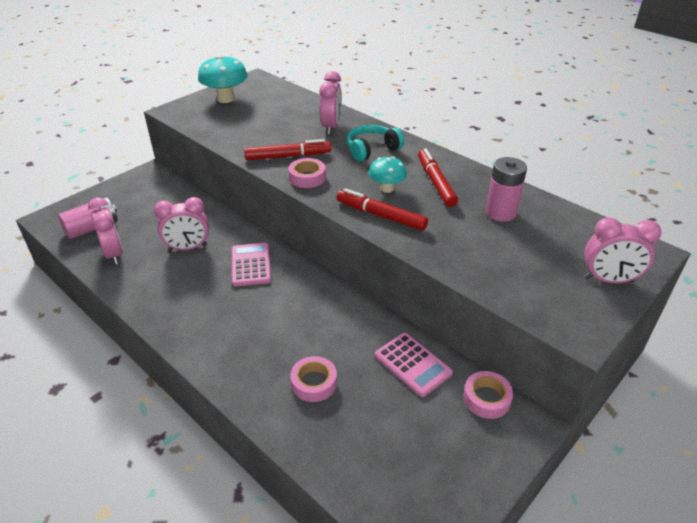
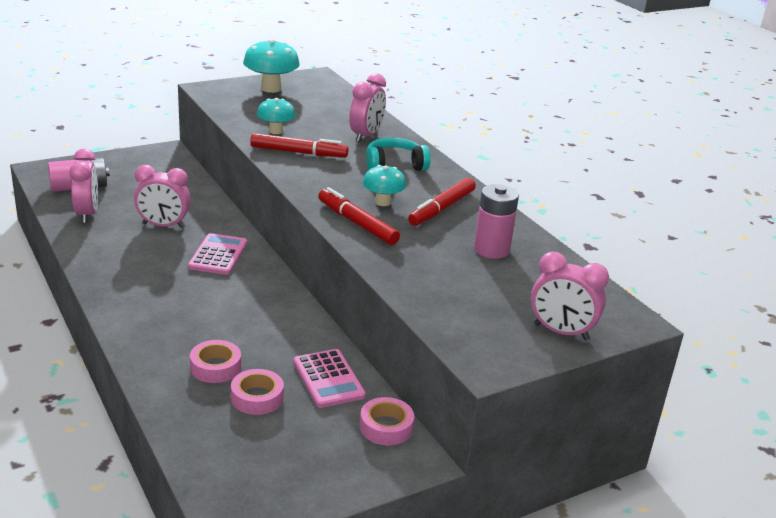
camera: 15 degrees right, 10 degrees down
(256, 139) = (275, 131): none -> turquoise mushroom
(307, 177) = (305, 175): pink tape -> pink tape (257, 397)
(436, 182) = (442, 208): red marker -> red marker turned 150 degrees counterclockwise

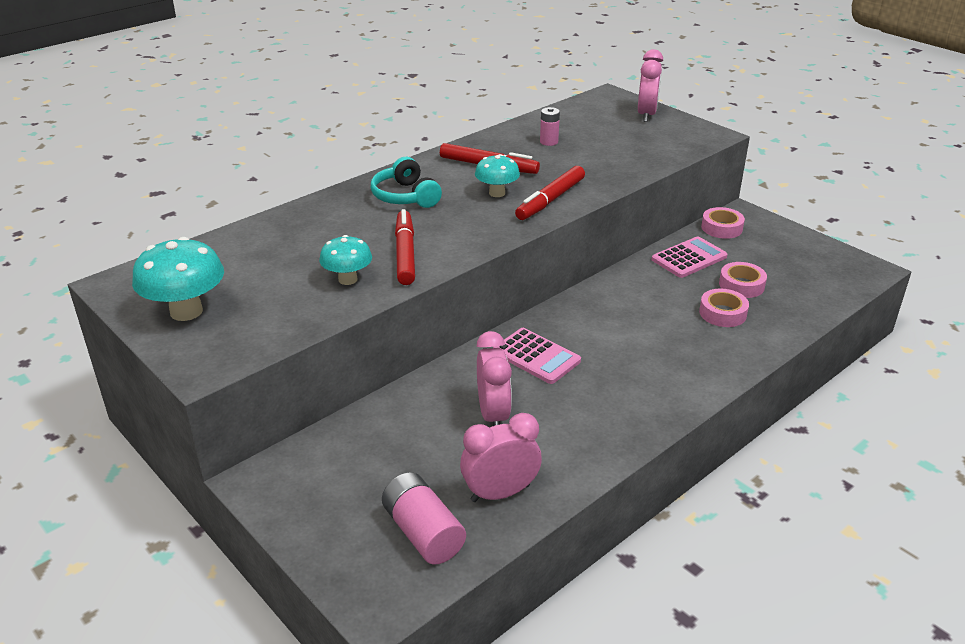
camera: 100 degrees left, 5 degrees up
(218, 255) = (536, 356): pink calculator -> pink calculator turned 135 degrees counterclockwise
(366, 136) = (332, 221): pink clock -> none
(491, 250) = (549, 142): pink battery -> pink battery, size x0.59

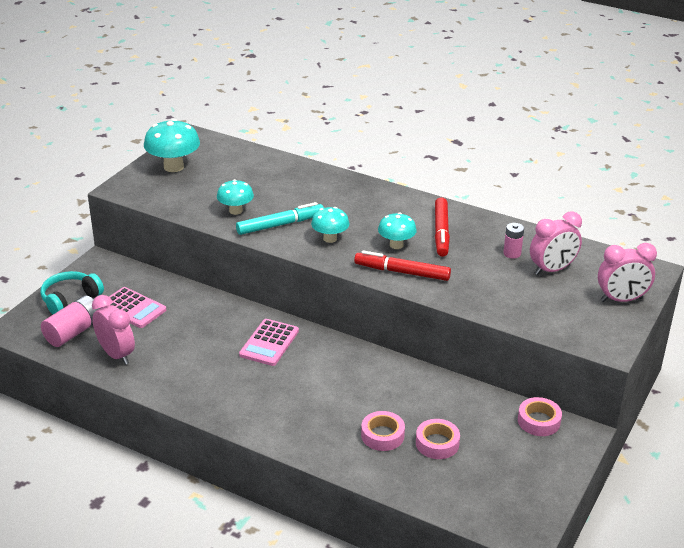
camera: 70 degrees right, 0 degrees up
(405, 196) = (363, 206): turquoise headphones -> turquoise headphones (70, 299)
(405, 254) = (280, 225): red marker -> turquoise marker
(458, 228) = (330, 238): none -> turquoise mushroom
(493, 415) = (193, 336): pink clock -> pink clock (552, 270)
(689, 258) = (465, 405): pink calculator -> pink calculator (132, 308)

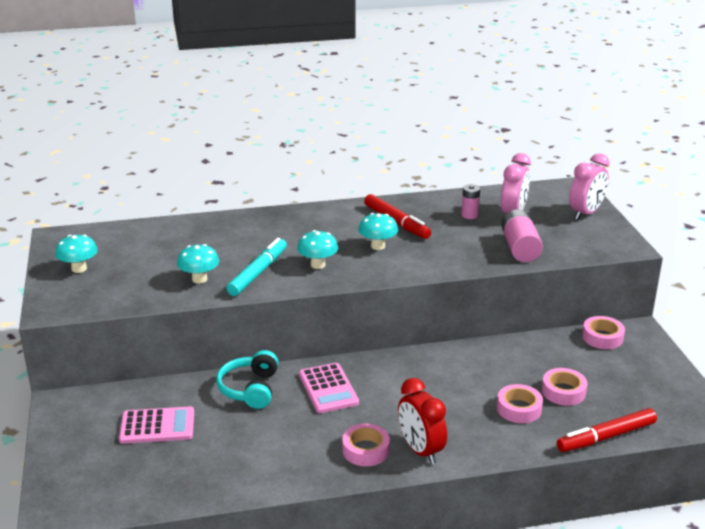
camera: 40 degrees left, 5 degrees down
(70, 299) = (78, 452): turquoise headphones -> turquoise headphones (250, 389)
(73, 332) = (125, 479): pink battery -> pink battery (520, 248)
(116, 354) = (201, 474): pink clock -> none
(173, 167) = (79, 269): turquoise mushroom -> turquoise mushroom, size x0.63
(234, 399) = (365, 450): none -> pink tape
(269, 421) = (420, 450): none -> red clock
(402, 272) = (413, 263): red marker -> red marker (606, 437)

